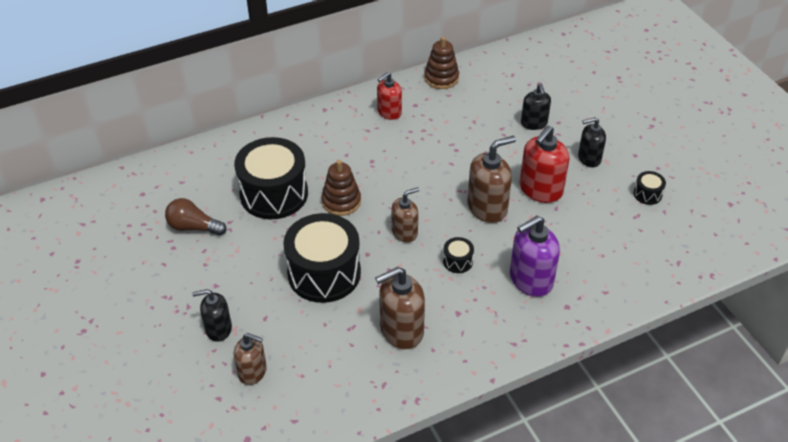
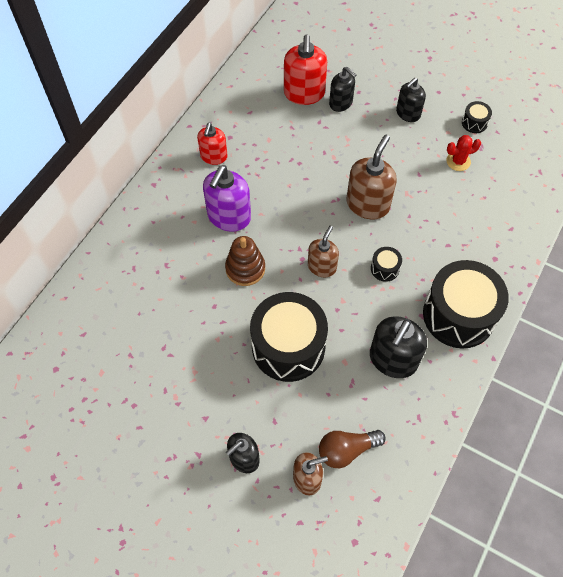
camera: 35 degrees left, 15 degrees up
(193, 227) = (135, 373): brown light bulb -> brown light bulb (346, 450)
(274, 194) = (180, 296): black drum -> black drum (458, 315)
(401, 330) = (392, 360): brown soap dispenser -> black soap dispenser
(441, 78) = (230, 98): brown stacking toy -> none
(530, 280) = (451, 251): purple soap dispenser -> purple soap dispenser (229, 217)
(540, 190) = (395, 164): red soap dispenser -> red soap dispenser (304, 93)
(603, 216) = (458, 161): none -> red cactus

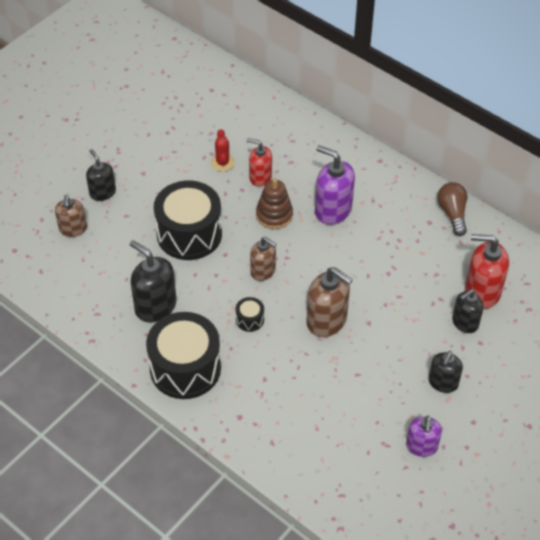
camera: 100 degrees right, 10 degrees down
(213, 156) = (406, 207): red soap dispenser -> red soap dispenser (260, 177)
(346, 450) = (86, 258): brown light bulb -> brown light bulb (452, 213)
(408, 113) = (443, 383): black soap dispenser -> black soap dispenser turned 120 degrees counterclockwise
(458, 161) = (368, 415): red cactus -> red cactus (222, 163)
(474, 123) = (421, 446): black drum -> purple soap dispenser

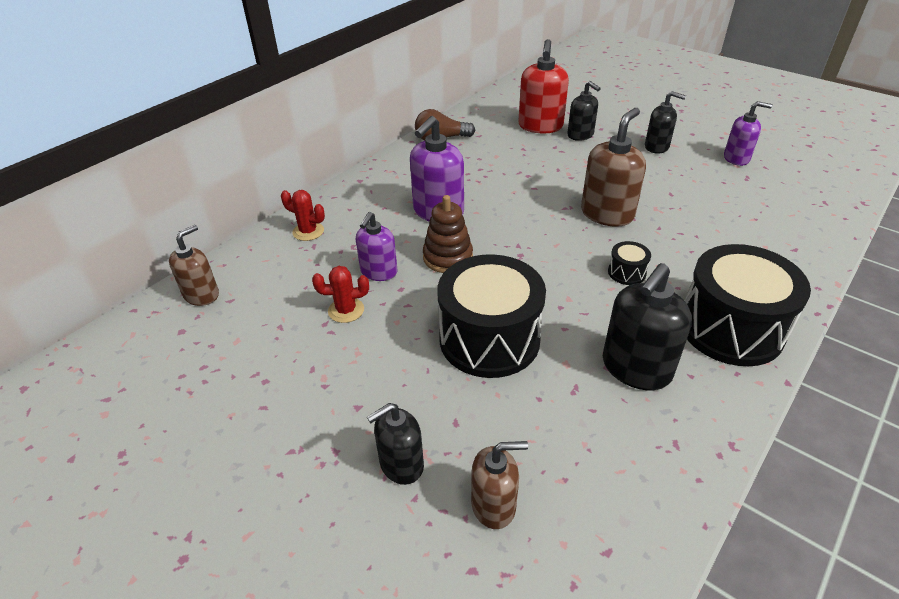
camera: 90 degrees left, 10 degrees down
(260, 177) = (378, 272): red soap dispenser -> purple soap dispenser
(263, 271) = (544, 264): brown soap dispenser -> brown soap dispenser (201, 295)
(309, 136) = (308, 231): none -> red cactus

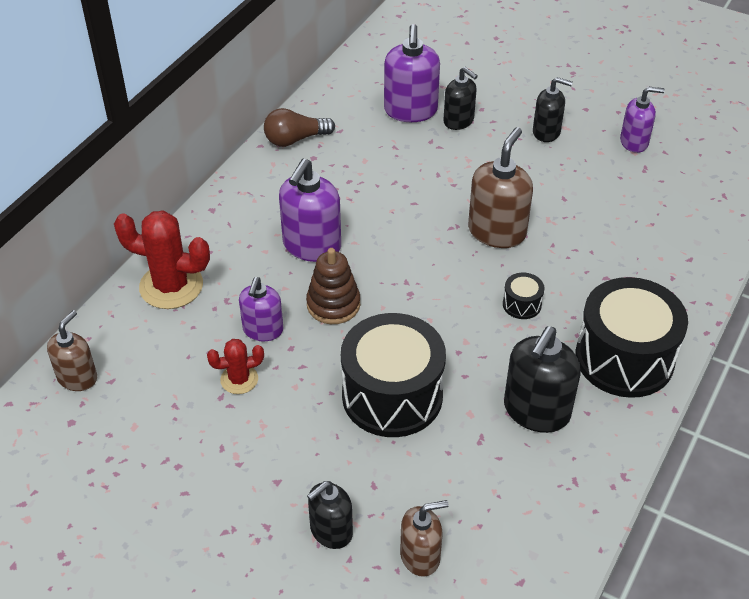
camera: 10 degrees left, 5 degrees up
(308, 231) = (171, 286): red cactus -> red cactus, size x1.81
(540, 126) = (410, 111): red soap dispenser -> purple soap dispenser

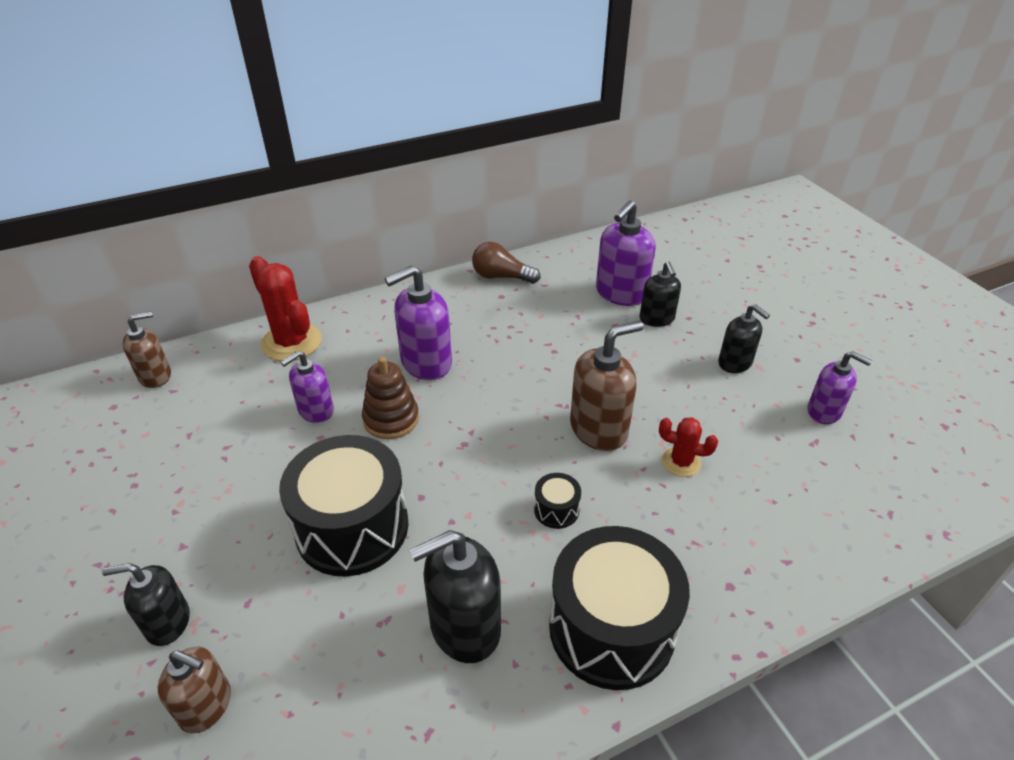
camera: 35 degrees right, 5 degrees down
(239, 379) = (254, 441): red cactus -> red cactus (681, 462)

